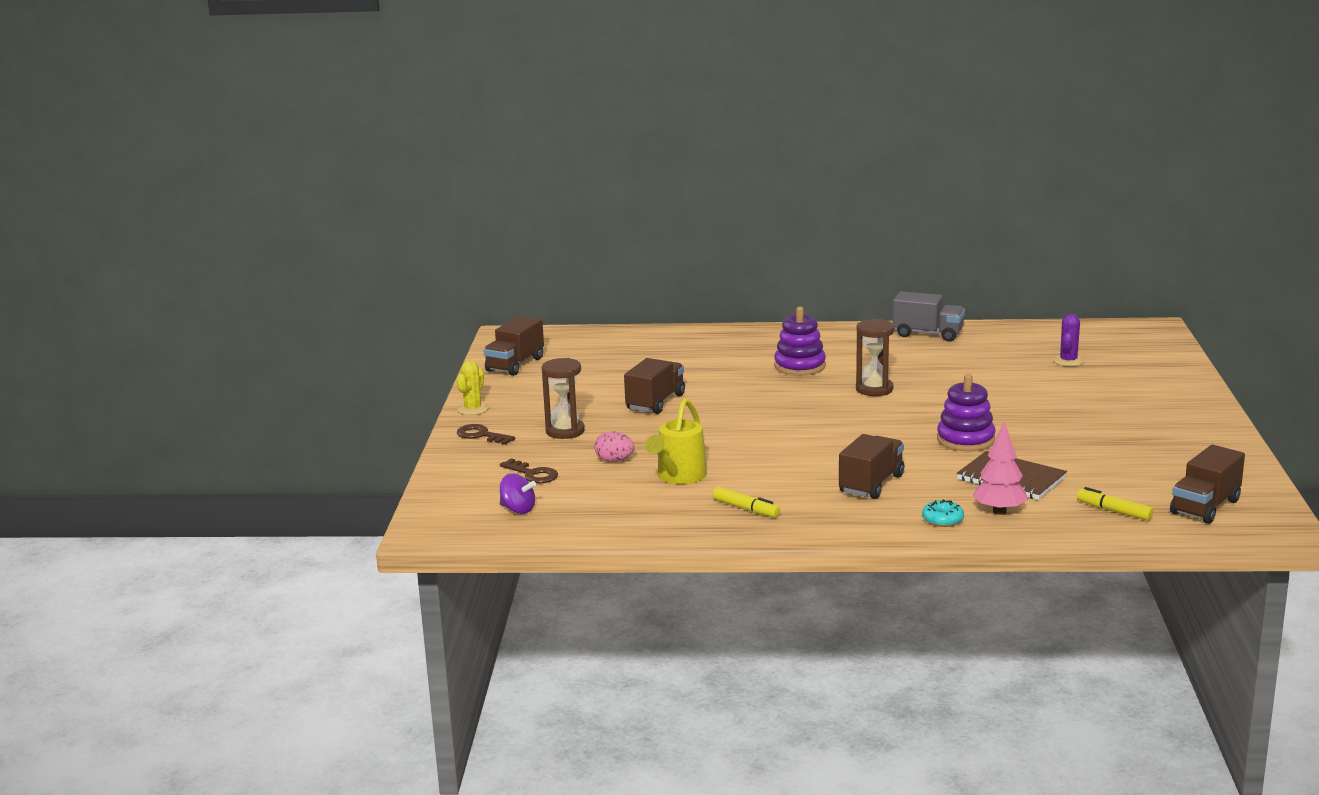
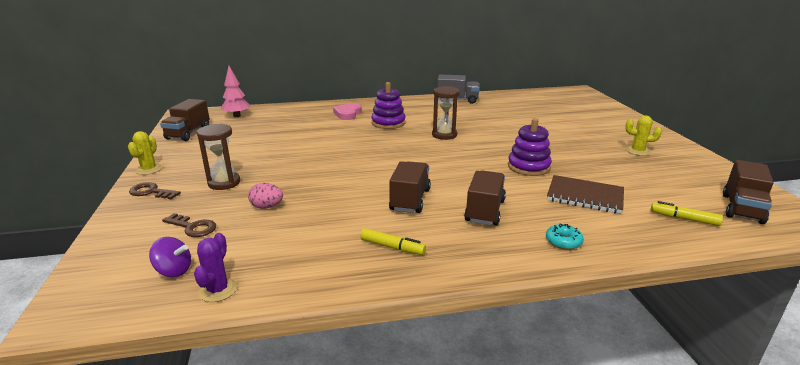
camera: 15 degrees left, 5 degrees up
(655, 402) = (294, 154): brown truck -> brown truck (410, 200)
(678, 477) = (324, 218): yellow watering can -> none
(744, 348) = (347, 114): none -> pink heart
(999, 511) = (601, 228): pink tree -> pink tree (237, 116)
(1068, 361) = (550, 110): purple cactus -> purple cactus (218, 290)
(1145, 430) = (637, 151): none -> yellow cactus

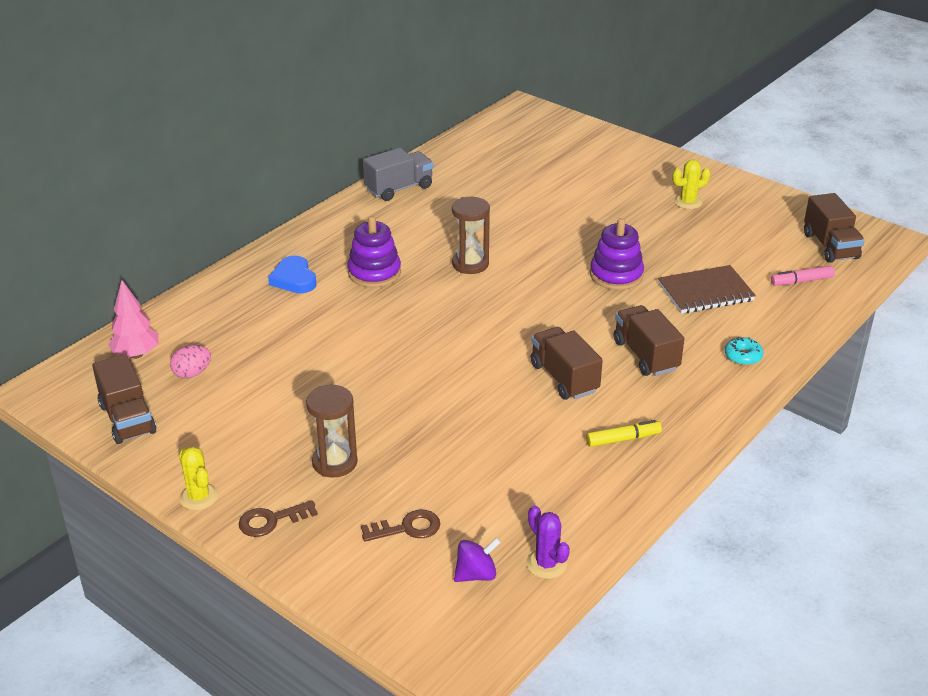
camera: 40 degrees left, 10 degrees up
(267, 207) = (439, 464): pink egg -> pink egg (192, 373)
(347, 114) = (294, 279): pink heart -> blue heart
(684, 219) = (801, 281): yellow marker -> pink marker

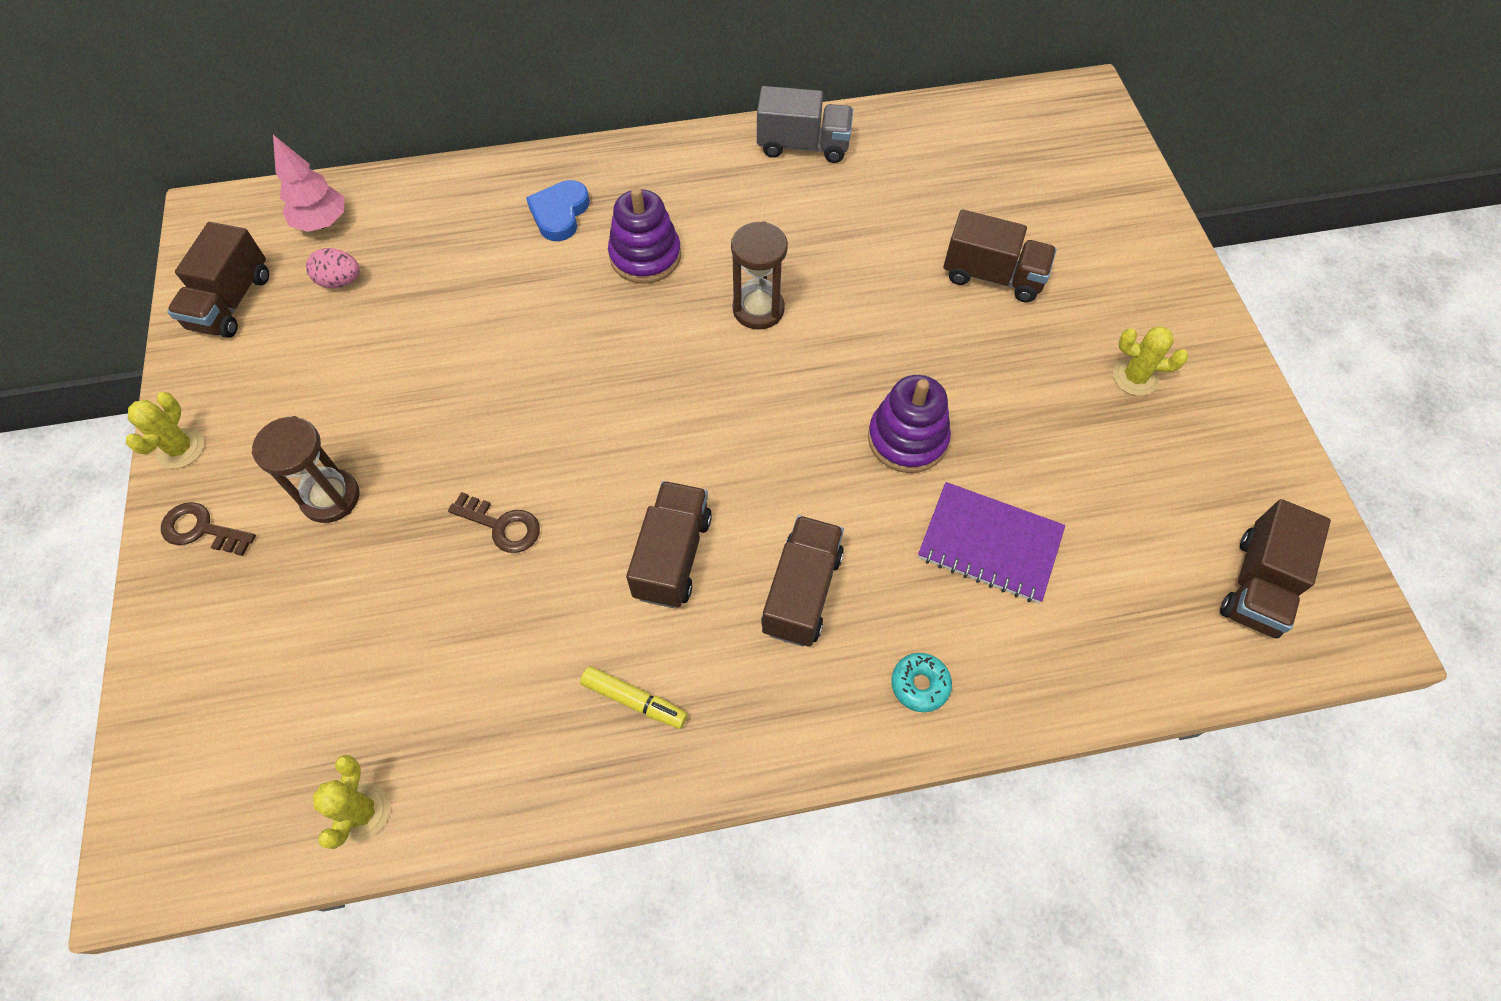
camera: 40 degrees right, 25 degrees up
(407, 528) = (296, 643): brown key -> brown key (502, 526)
(476, 574) = (286, 764): purple spinning top -> none
(546, 564) = (362, 812): purple cactus -> yellow cactus
(572, 196) = (993, 276): none -> brown truck
(705, 292) = (989, 544): brown notebook -> purple notebook
(801, 281) = (1144, 617): pink marker -> none

